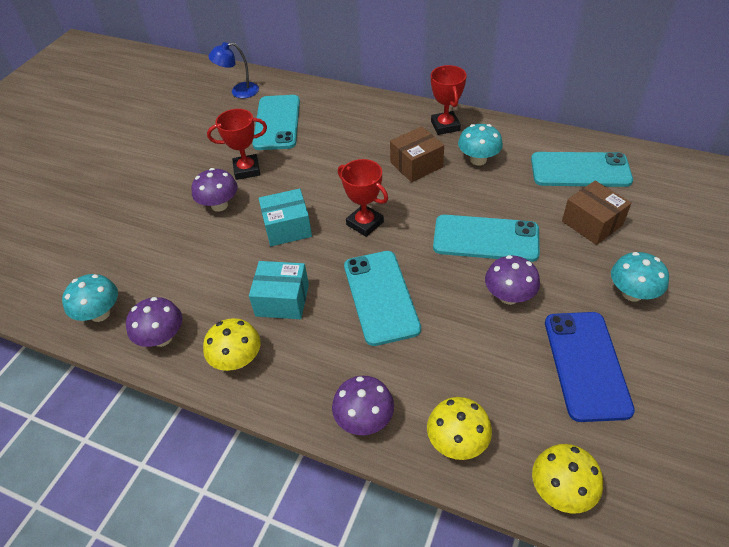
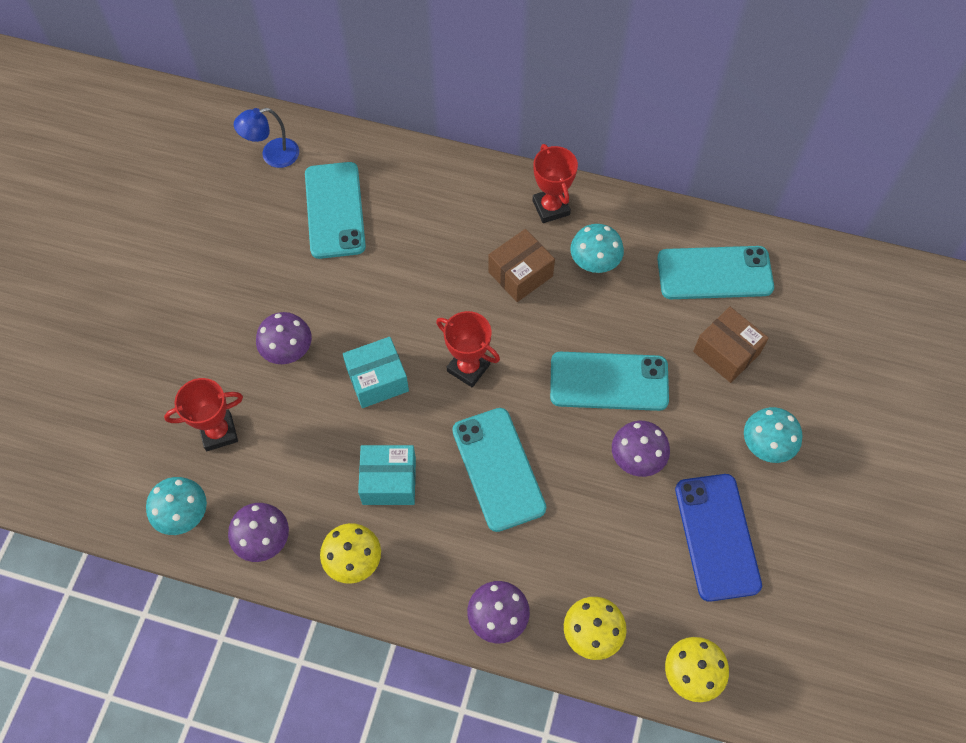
camera: 10 degrees left, 15 degrees up
(247, 170) = (310, 292): red trophy -> red trophy (218, 432)

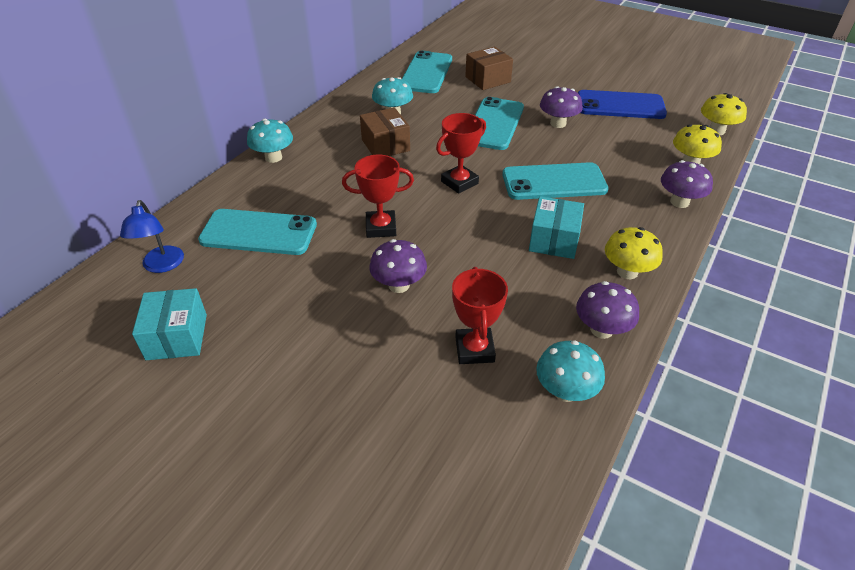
camera: 75 degrees left, 20 degrees down
(377, 380) = (452, 232): turquoise box -> turquoise box (177, 337)
(551, 207) = (334, 123): red trophy -> red trophy (381, 227)
(766, 445) = (558, 79): turquoise mushroom -> turquoise mushroom (273, 157)

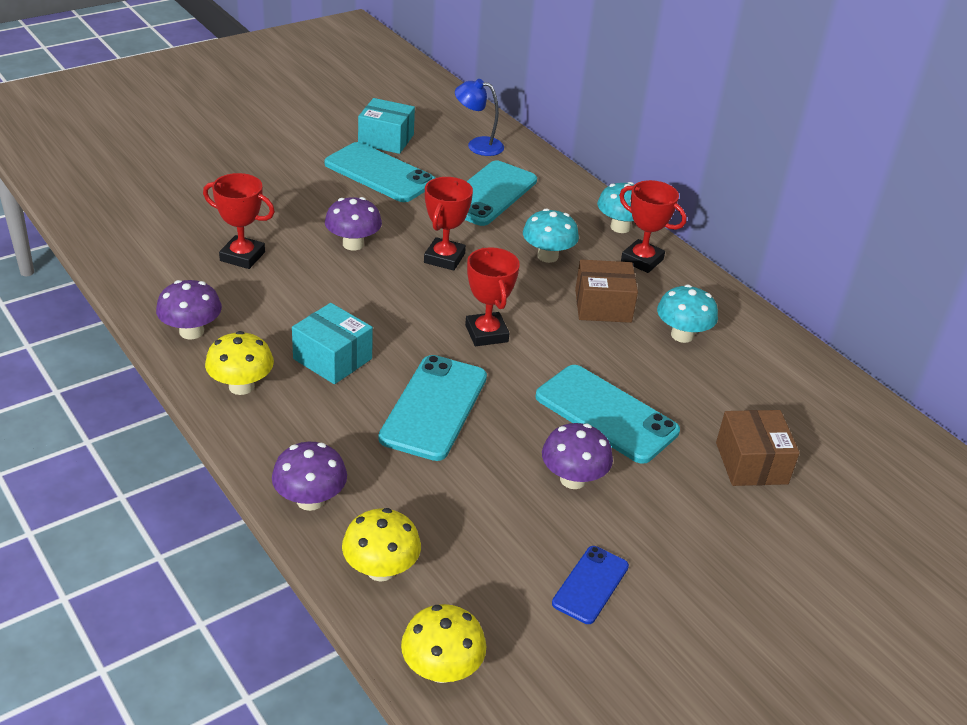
camera: 110 degrees right, 5 degrees down
(314, 141) = (642, 260): none -> red trophy
(426, 73) = (799, 405): turquoise phone -> turquoise phone (380, 173)
(565, 391) = (156, 283): turquoise mushroom -> turquoise mushroom (547, 256)
(620, 105) = (590, 585): blue phone -> blue phone, size x0.56

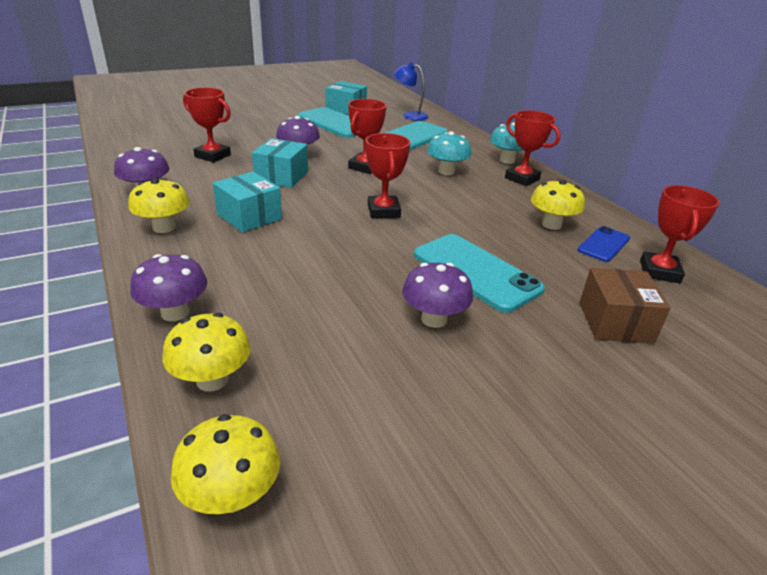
camera: 10 degrees right, 5 degrees down
(346, 286) = (282, 176): none -> turquoise box
(434, 407) = (321, 254): turquoise phone -> none
(590, 585) = (431, 418): blue phone -> blue phone (603, 244)
(603, 306) = (485, 202): brown box -> none
(682, 335) = (551, 225): turquoise mushroom -> yellow mushroom
(798, 393) = (659, 272): none -> red trophy

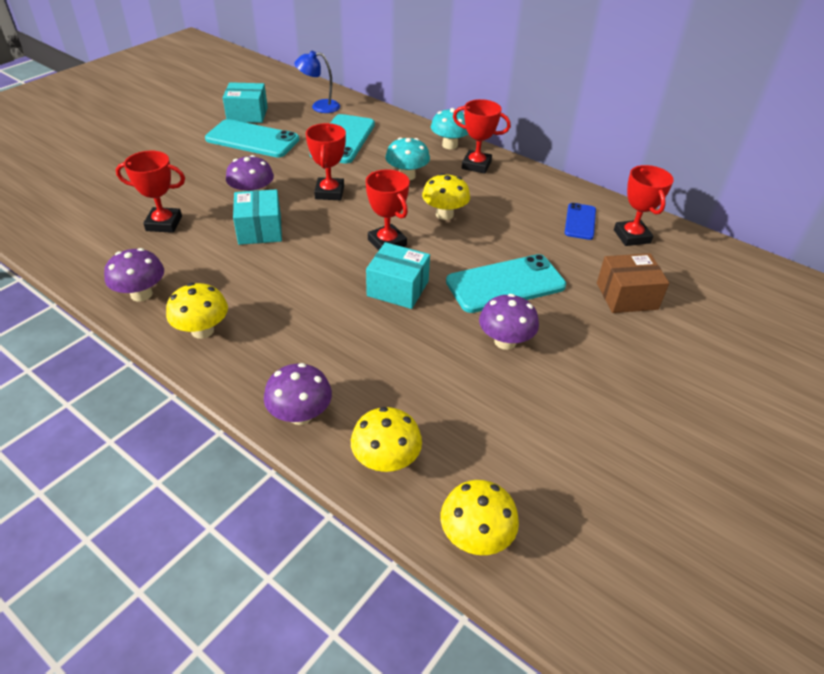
camera: 25 degrees left, 10 degrees up
(249, 217) = (272, 290): turquoise box -> turquoise box (398, 288)
(476, 272) = (505, 284): turquoise phone -> turquoise phone turned 45 degrees counterclockwise
(551, 225) = (531, 213): yellow mushroom -> yellow mushroom (444, 214)
(615, 322) = (627, 296): brown box -> brown box turned 75 degrees counterclockwise

